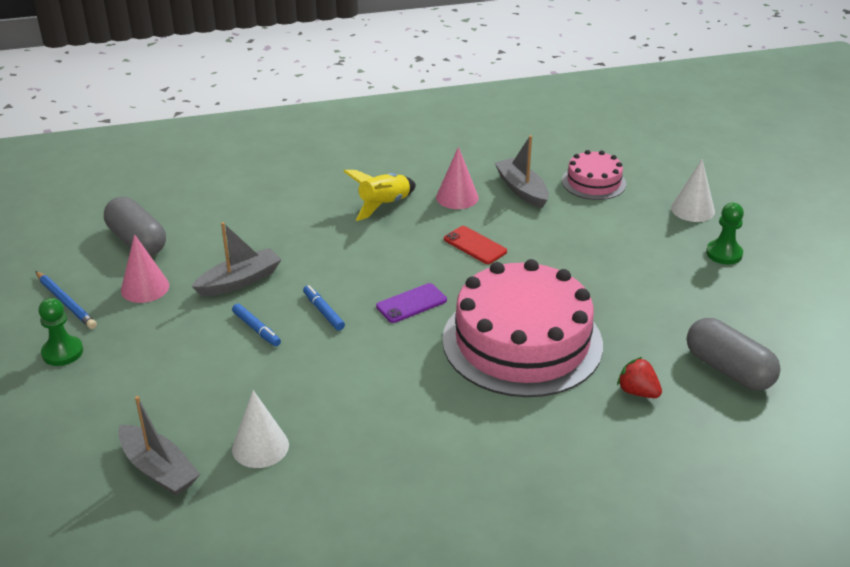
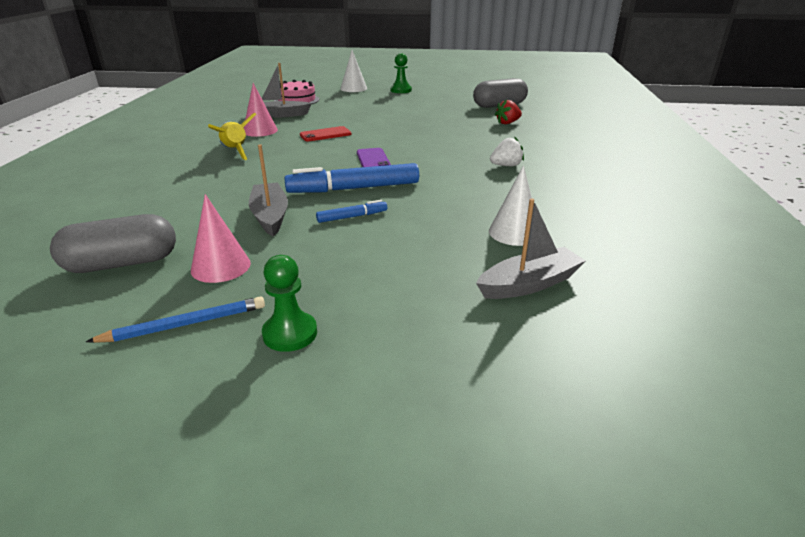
camera: 70 degrees left, 5 degrees down
(323, 312) = (353, 188): blue marker -> blue marker, size x2.04
(452, 415) = (506, 165): none -> white strawberry
(522, 342) = (443, 138): pink cake -> none

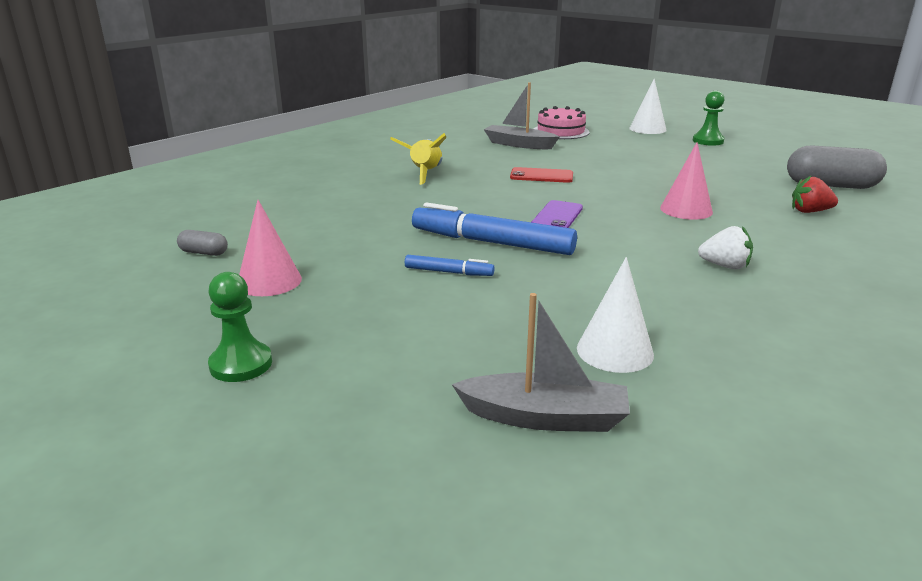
camera: 35 degrees right, 5 degrees down
(122, 263) = (204, 253): grey capsule -> grey capsule, size x0.47
(185, 324) = (179, 322): blue pencil -> none
(260, 131) = (477, 157): pink cone -> pink cone (686, 210)
(270, 216) = (372, 247): grey boat -> none

